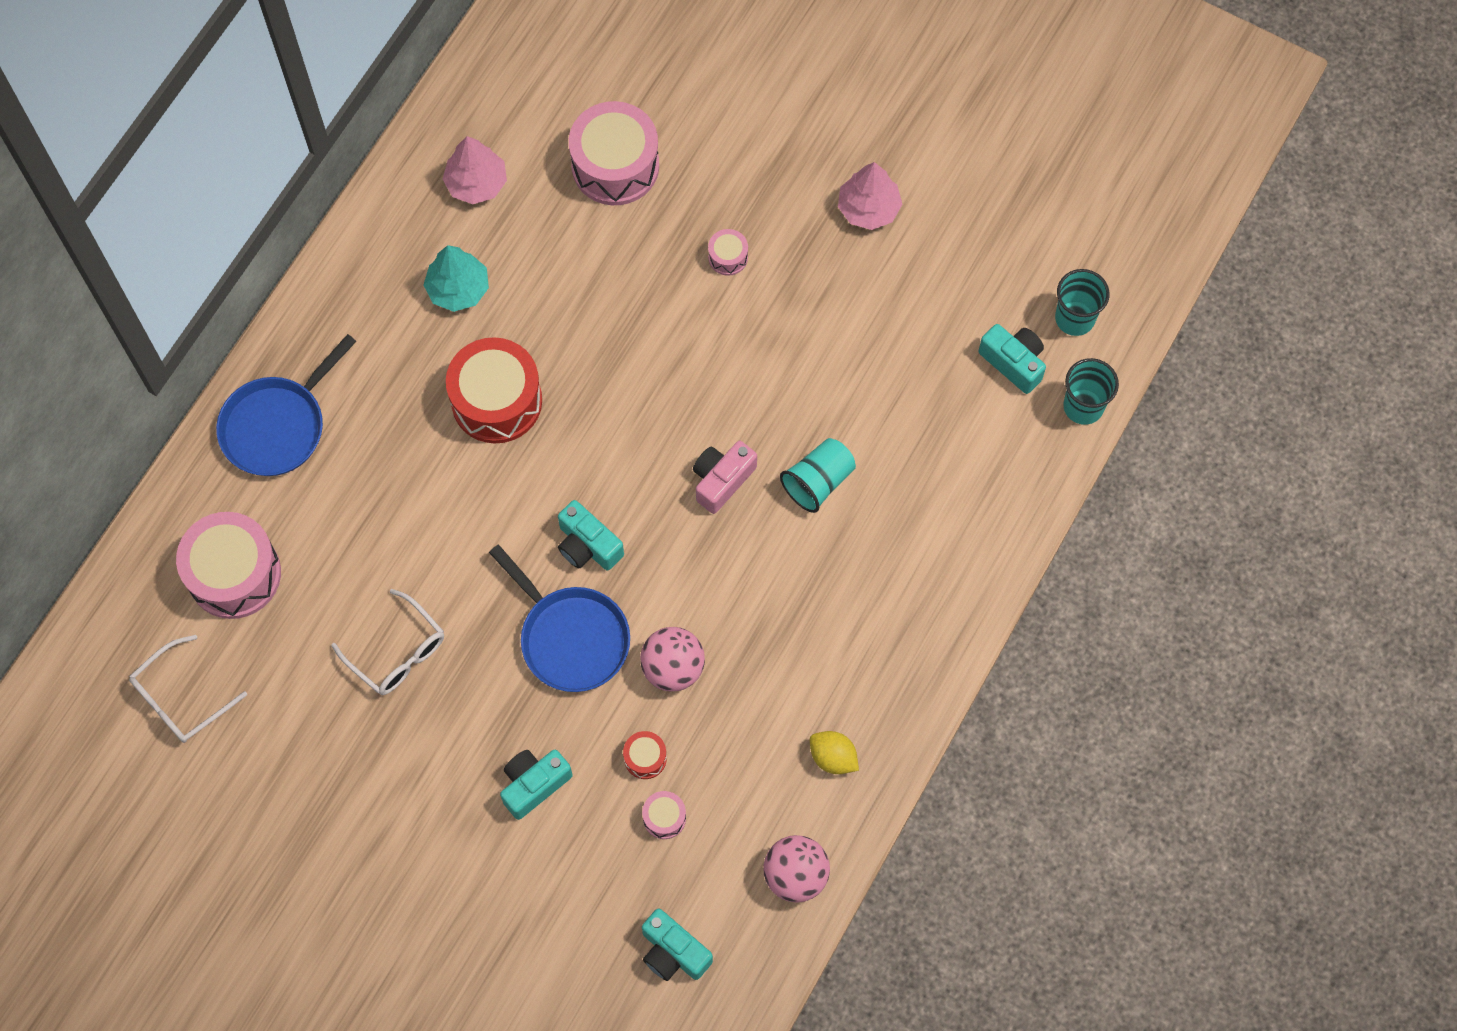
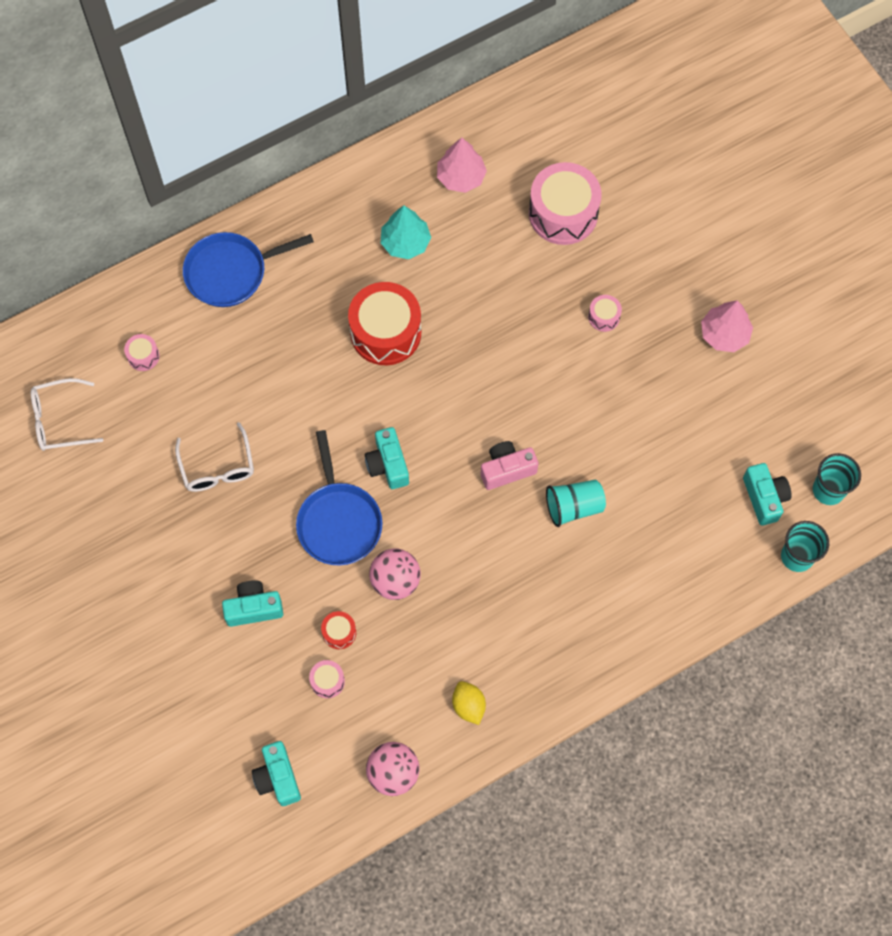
camera: 30 degrees right, 0 degrees up
(234, 574) = (143, 356): pink drum -> pink drum, size x0.45

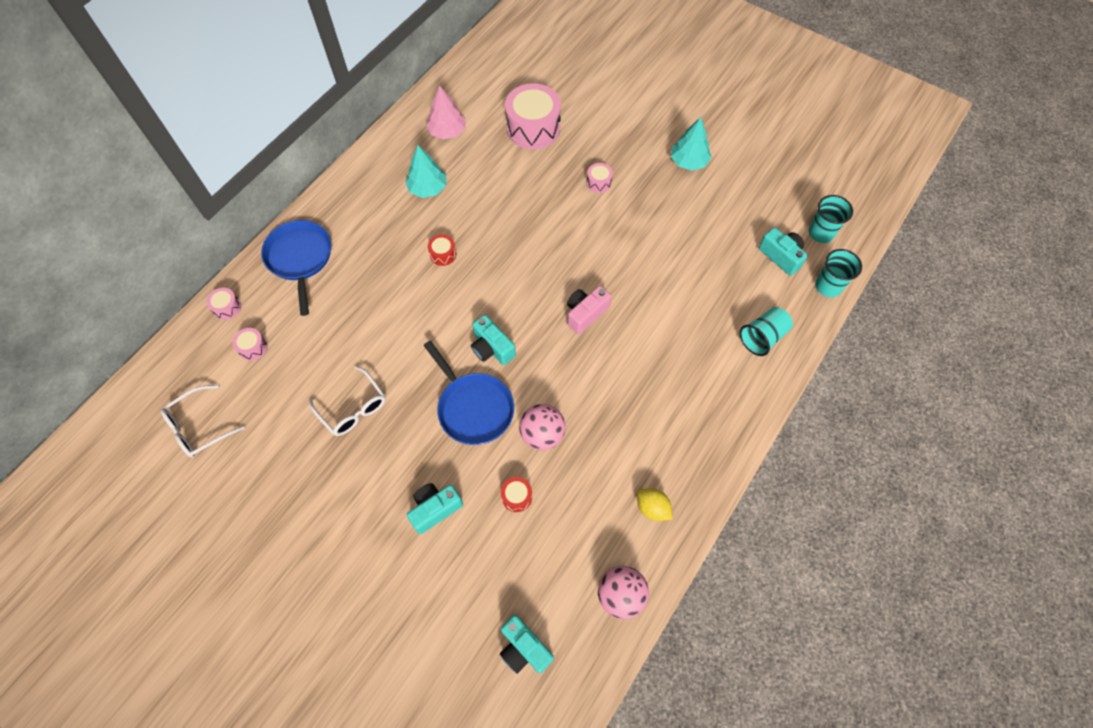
camera: 25 degrees left, 5 degrees down
(231, 272) = (300, 258): blue pan -> blue pan turned 120 degrees clockwise
(327, 681) = (526, 542): pink drum -> pink drum (227, 307)
(385, 332) = (443, 254): red drum -> red drum, size x0.45
(574, 507) = (650, 319): turquoise cup -> turquoise cup (762, 337)
(724, 334) = (688, 162): pink tree -> turquoise tree

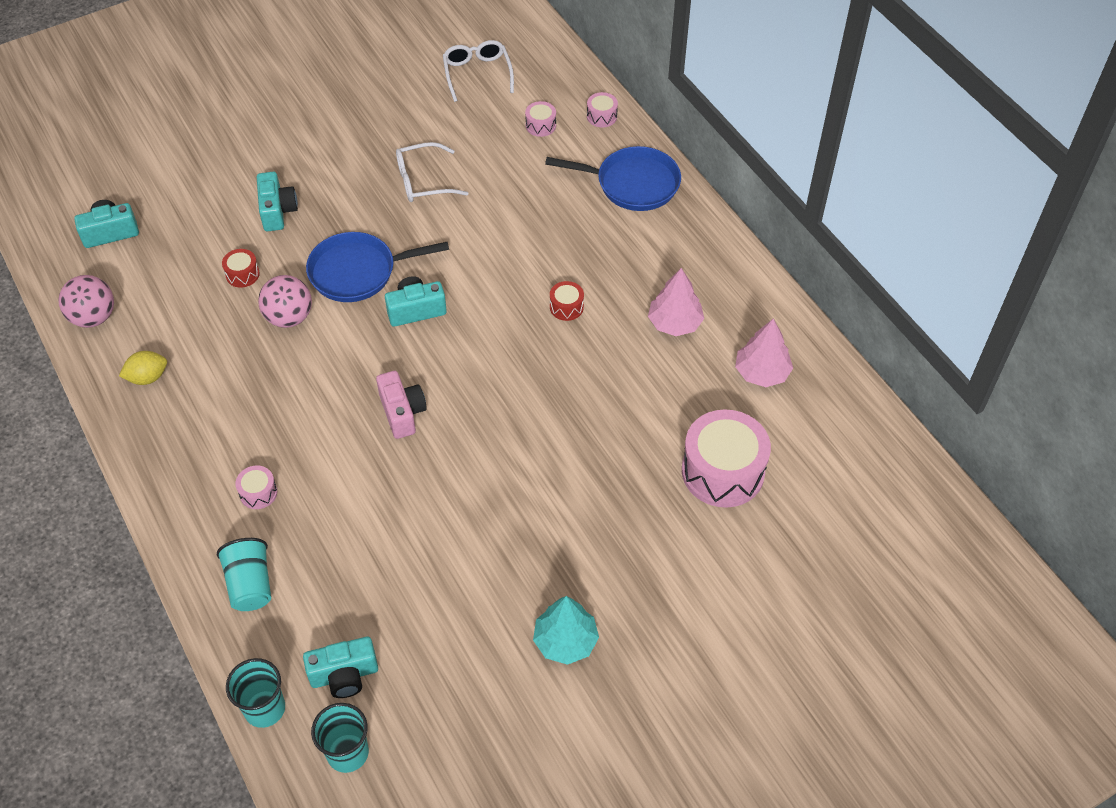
camera: 115 degrees right, 10 degrees down
(428, 188) = (674, 323): turquoise tree -> pink tree
(599, 182) = (587, 510): pink drum -> pink drum (258, 493)

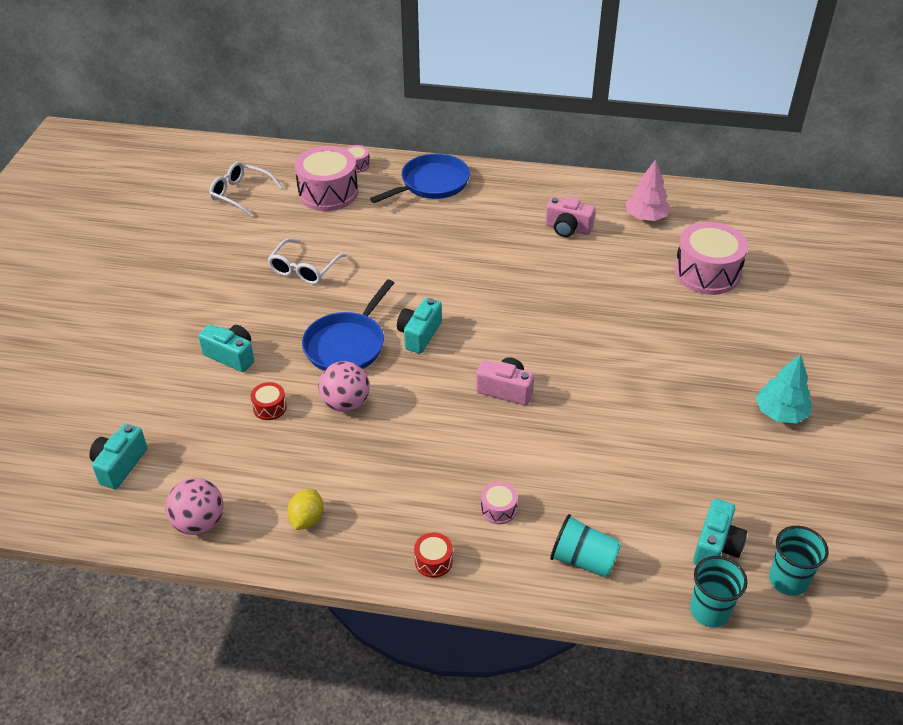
camera: 50 degrees left, 10 degrees down
(540, 125) = (328, 193): pink drum -> pink drum, size x2.24
(566, 307) = (501, 265): red drum -> red drum (433, 561)
(674, 323) = (567, 228): pink tree -> pink camera

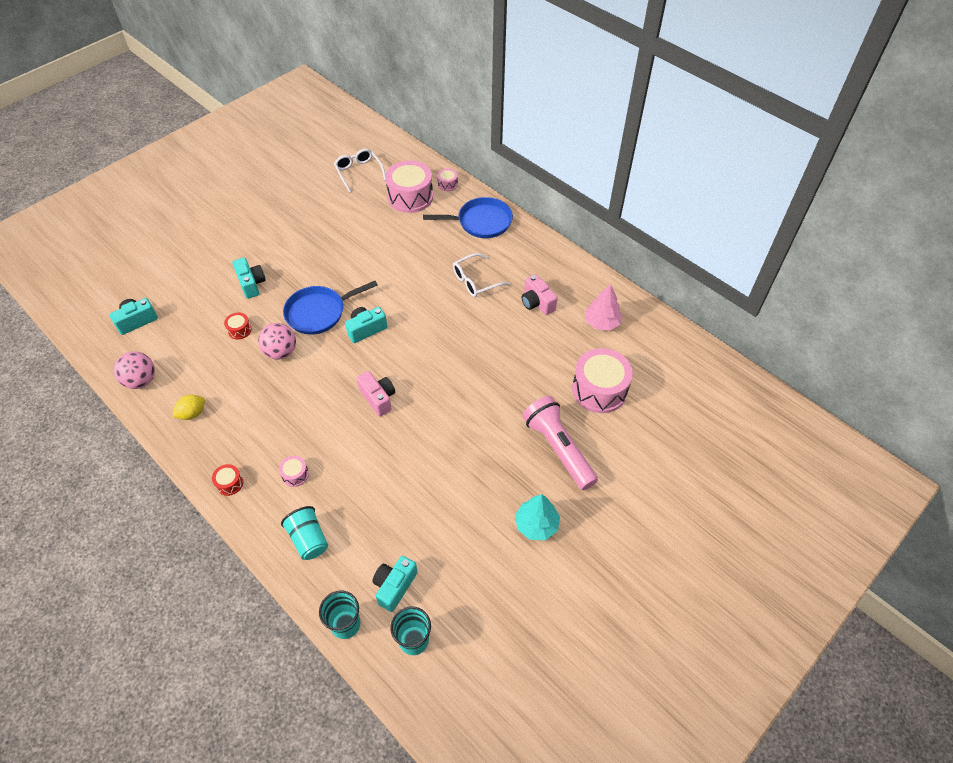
camera: 35 degrees right, 10 degrees up
(304, 269) = (344, 246): white glasses -> white glasses (475, 281)
(716, 546) = (394, 586): turquoise camera -> turquoise camera turned 150 degrees clockwise
(726, 339) = (558, 448): none -> pink flashlight

